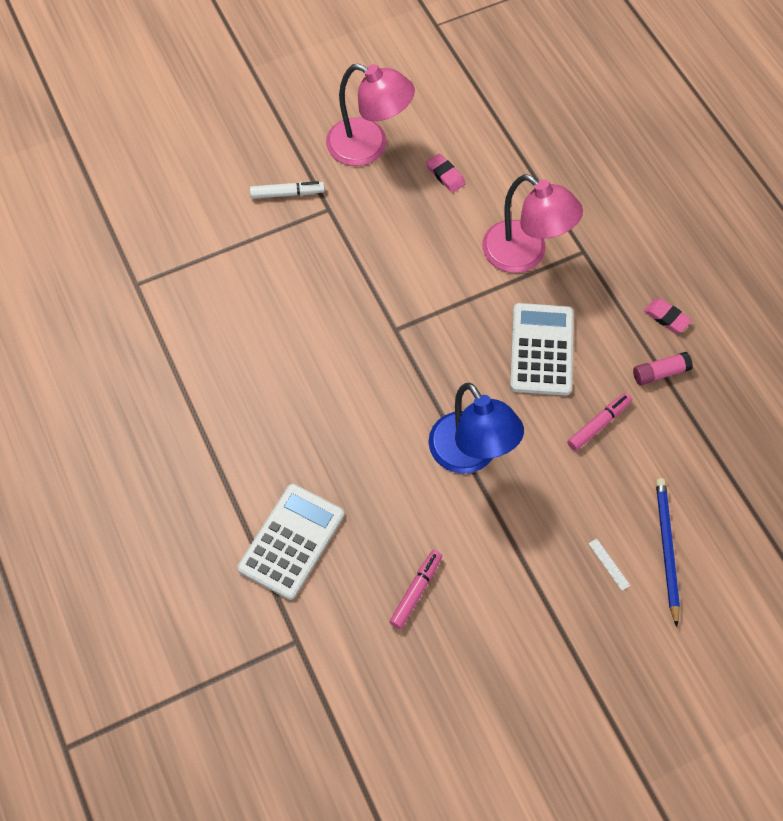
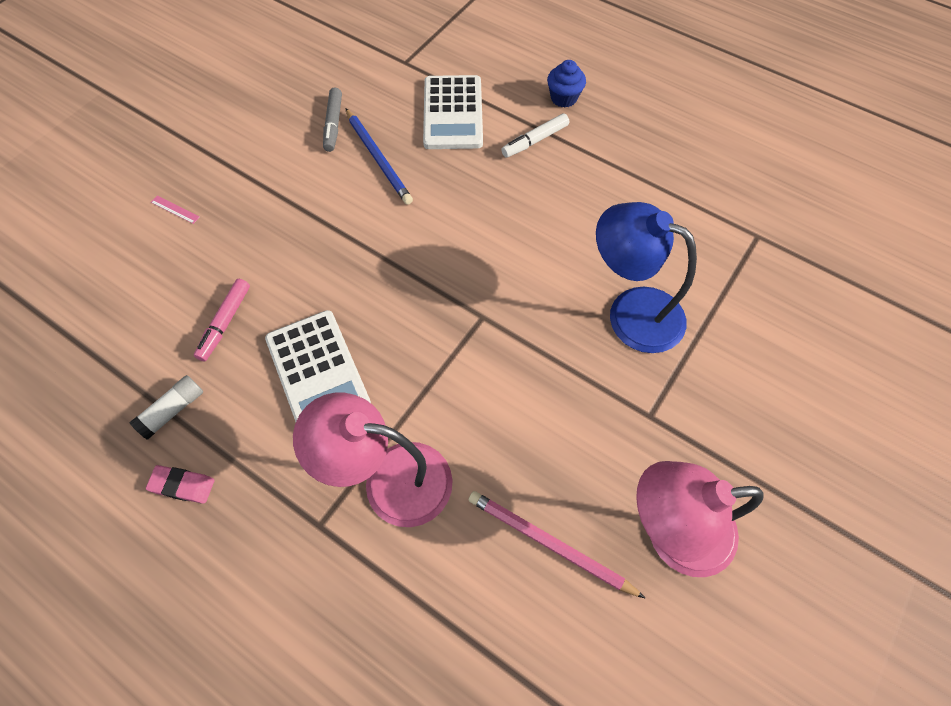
camera: 150 degrees right, 0 degrees up
(173, 502) = (563, 98): none -> blue cupcake
(287, 193) = (709, 410): white marker -> white marker (535, 141)
(416, 591) = (333, 124): pink marker -> grey marker
(445, 175) = (550, 544): pink eraser -> pink pencil
(471, 455) = (340, 237): blue lamp -> blue lamp (631, 312)
(609, 564) = (175, 209): white ruler -> pink ruler
(660, 373) = (173, 410): pink glue stick -> white glue stick
(666, 549) = (123, 243): blue pencil -> blue pencil (378, 158)

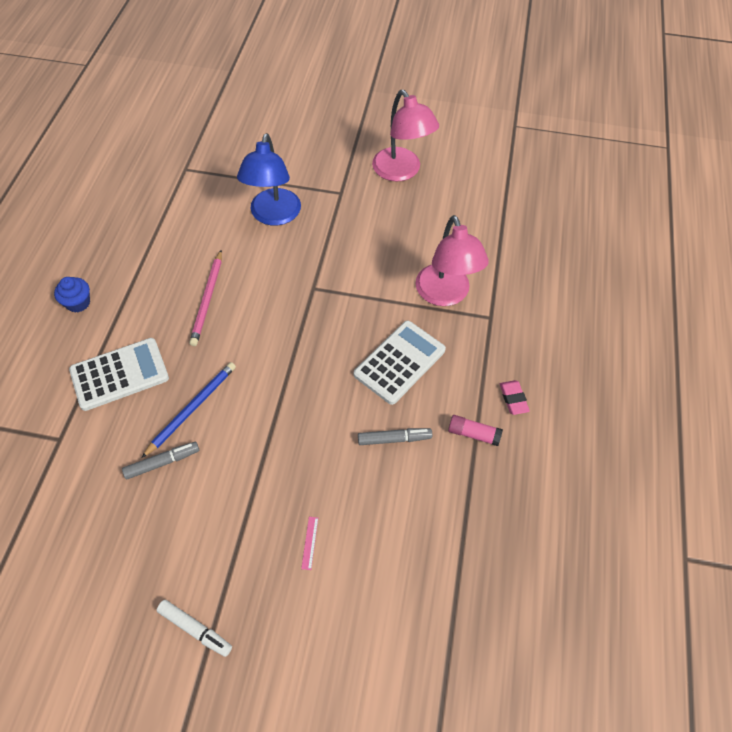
camera: 115 degrees left, 5 degrees down
(173, 410) = (473, 434): white glue stick -> pink glue stick
(225, 323) = (394, 439): pink marker -> grey marker
(535, 141) = (135, 307): white marker -> white marker (195, 629)
(550, 544) = (436, 215): pink pencil -> pink pencil (208, 299)

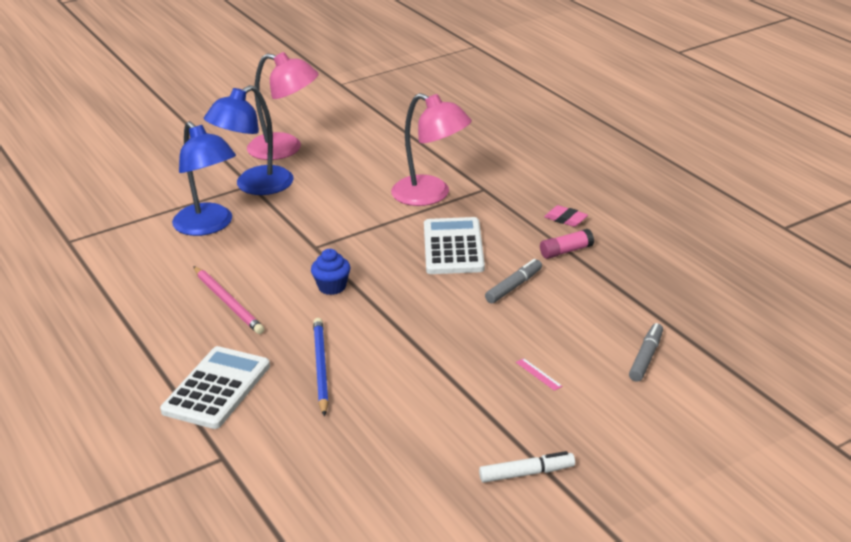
camera: 40 degrees left, 25 degrees down
(78, 303) = (96, 373): blue cupcake -> blue cupcake (332, 287)
(162, 462) = (345, 410): grey marker -> grey marker (646, 357)
(342, 196) = (254, 186): none -> blue lamp

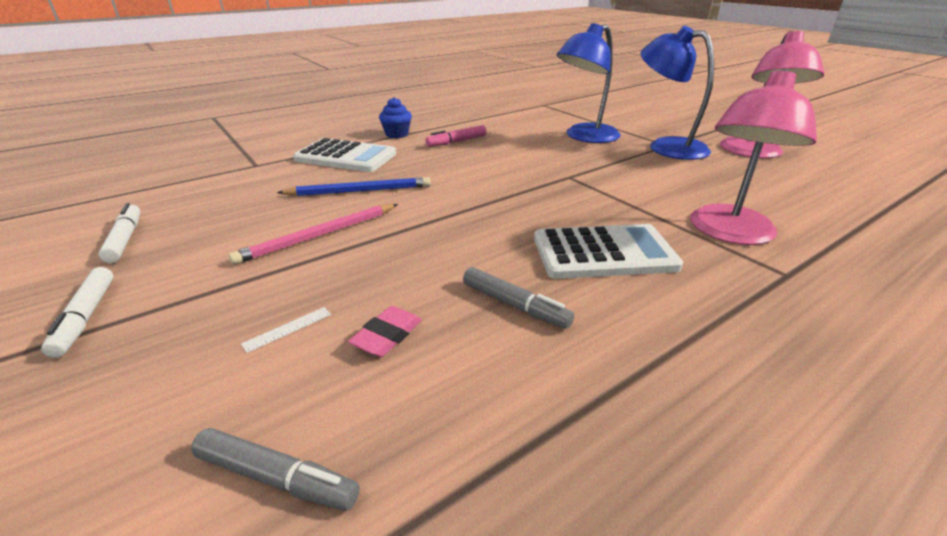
camera: 85 degrees right, 0 degrees up
(192, 309) = (456, 142): none -> pink marker
(228, 302) = (467, 151): pink pencil -> pink pencil (320, 235)
(332, 287) = (496, 188): blue cupcake -> blue cupcake (397, 134)
(405, 500) = (125, 239): none -> white marker
(538, 374) = (287, 329): pink ruler -> white ruler
(565, 219) = (759, 367): pink eraser -> pink eraser (387, 336)
(566, 251) = (641, 365): pink glue stick -> none

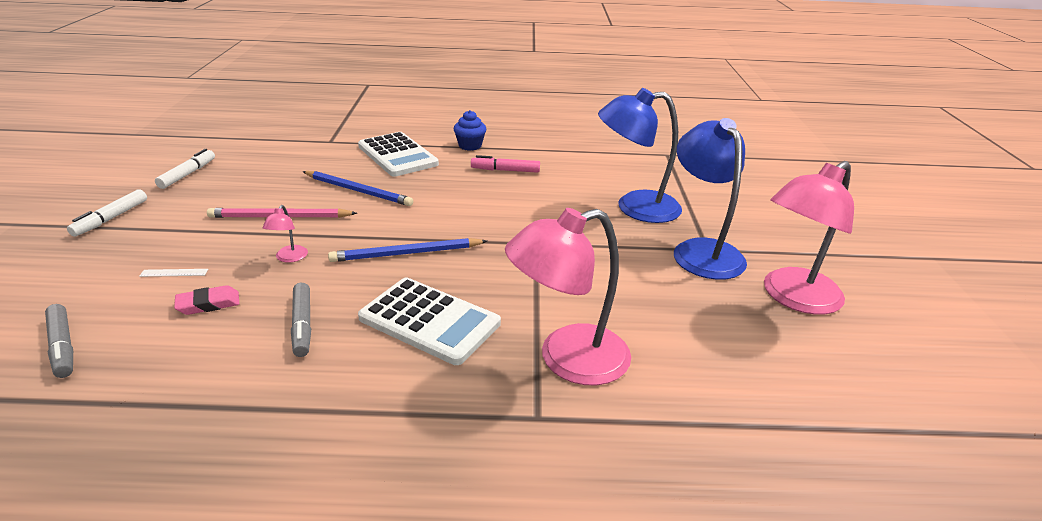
camera: 35 degrees right, 0 degrees up
(395, 262) = (289, 258): none -> pink lamp
(493, 217) = (407, 253): none -> blue pencil

